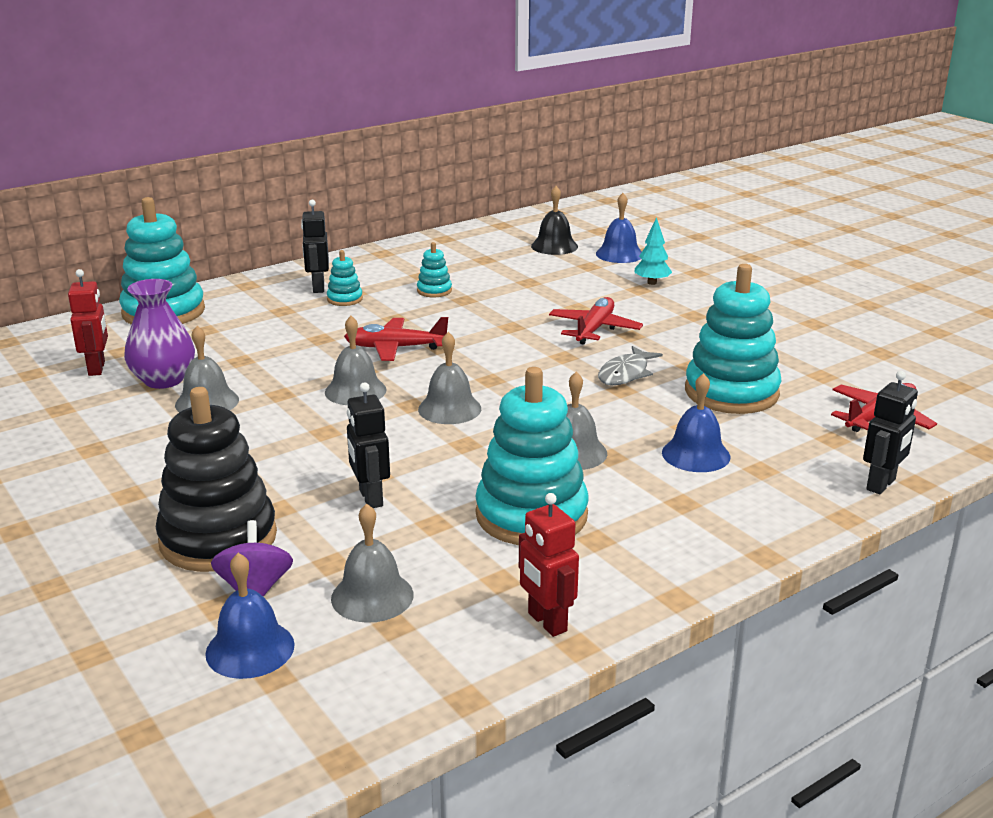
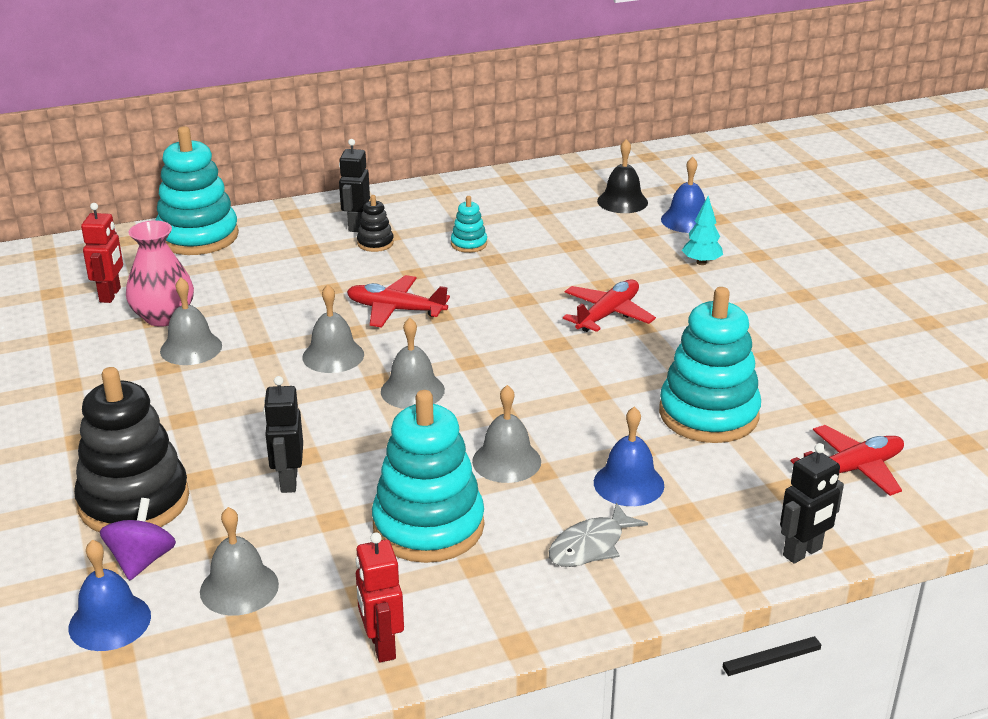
camera: 15 degrees right, 5 degrees up
(163, 380) = (163, 317): purple vase -> pink vase
(344, 299) = (375, 243): turquoise stacking toy -> black stacking toy
(625, 374) = (610, 374): grey fish -> grey fish (591, 546)

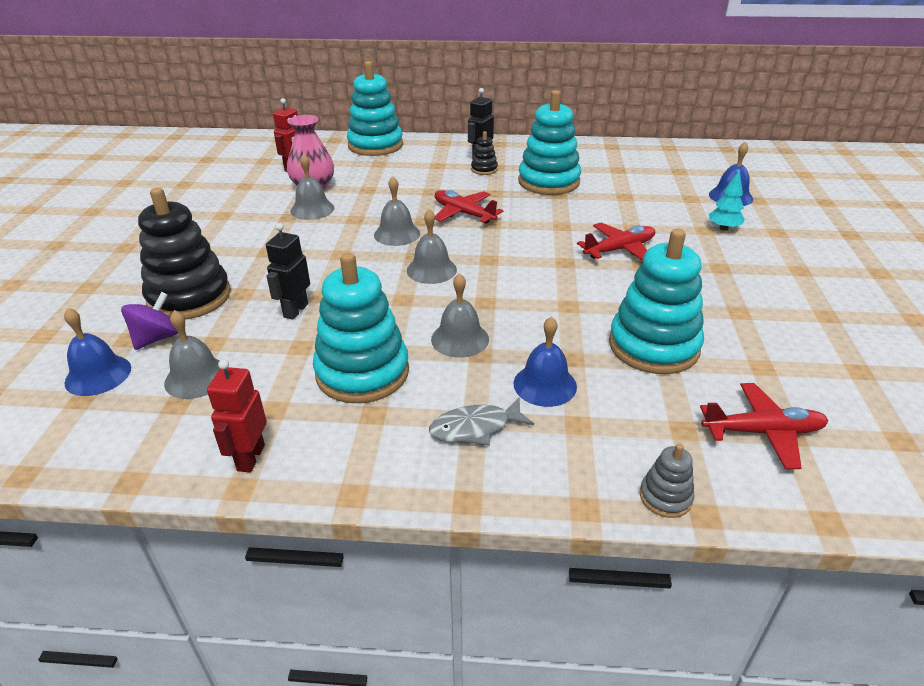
camera: 25 degrees right, 5 degrees up
(469, 244) = (548, 182): turquoise stacking toy -> turquoise stacking toy, size x2.23
(622, 201) = (686, 175): black bell -> none
(803, 552) = (665, 497): black robot -> grey stacking toy

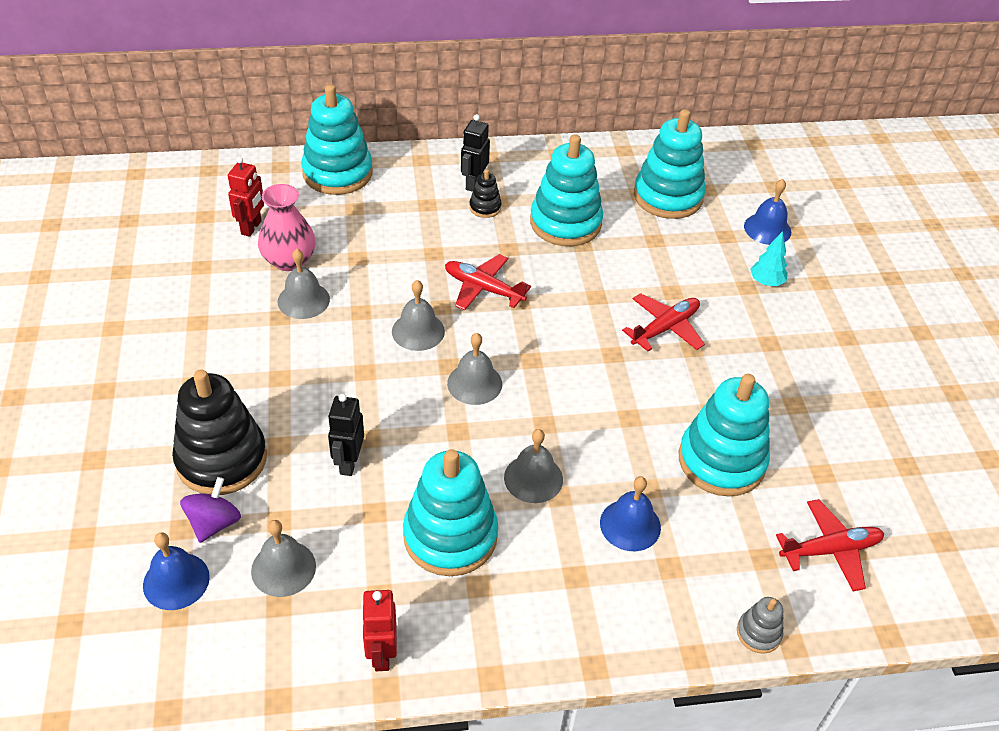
camera: 15 degrees left, 10 degrees up
(475, 428) = (579, 586): grey fish -> none
(643, 173) = (668, 196): none -> turquoise stacking toy

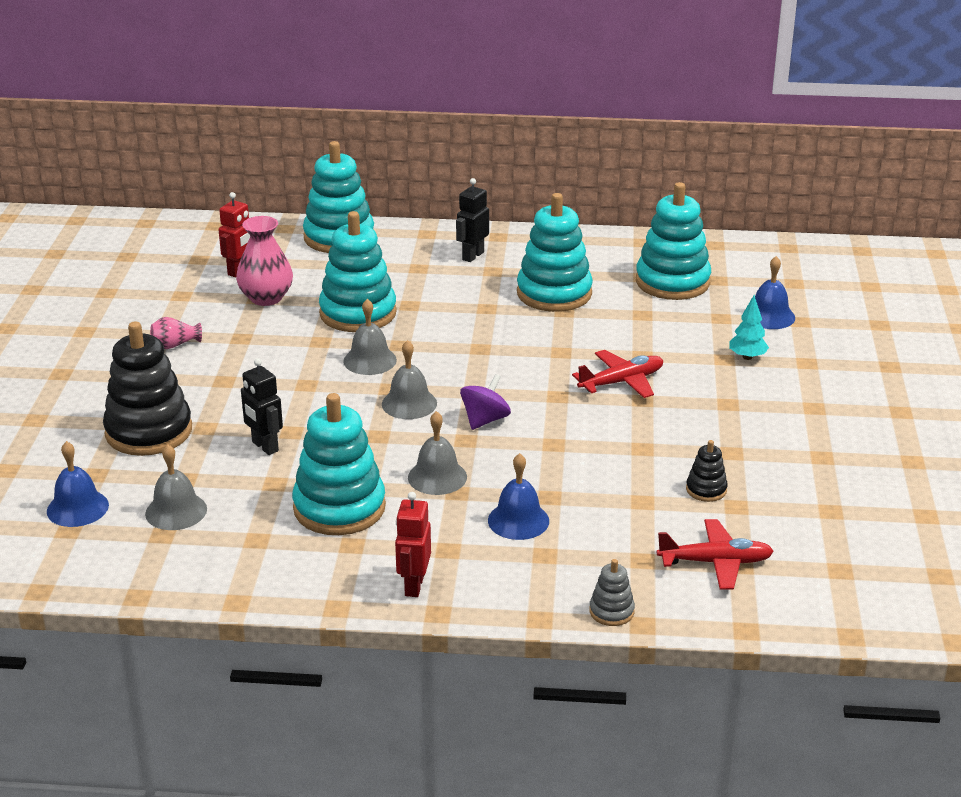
camera: 15 degrees right, 15 degrees down
(214, 335) = (175, 345): none -> pink vase
(214, 523) = (125, 474): purple spinning top -> purple spinning top (485, 420)
(303, 300) = (268, 328): grey bell -> none
(348, 463) = (264, 447): black robot -> black robot turned 60 degrees counterclockwise
(381, 654) = (241, 579): red robot -> red robot (413, 586)
(483, 288) = (447, 335): red plane -> none
(485, 207) = (476, 275): black stacking toy -> black stacking toy (706, 490)
(721, 461) = (633, 485): turquoise stacking toy -> turquoise stacking toy (358, 313)

